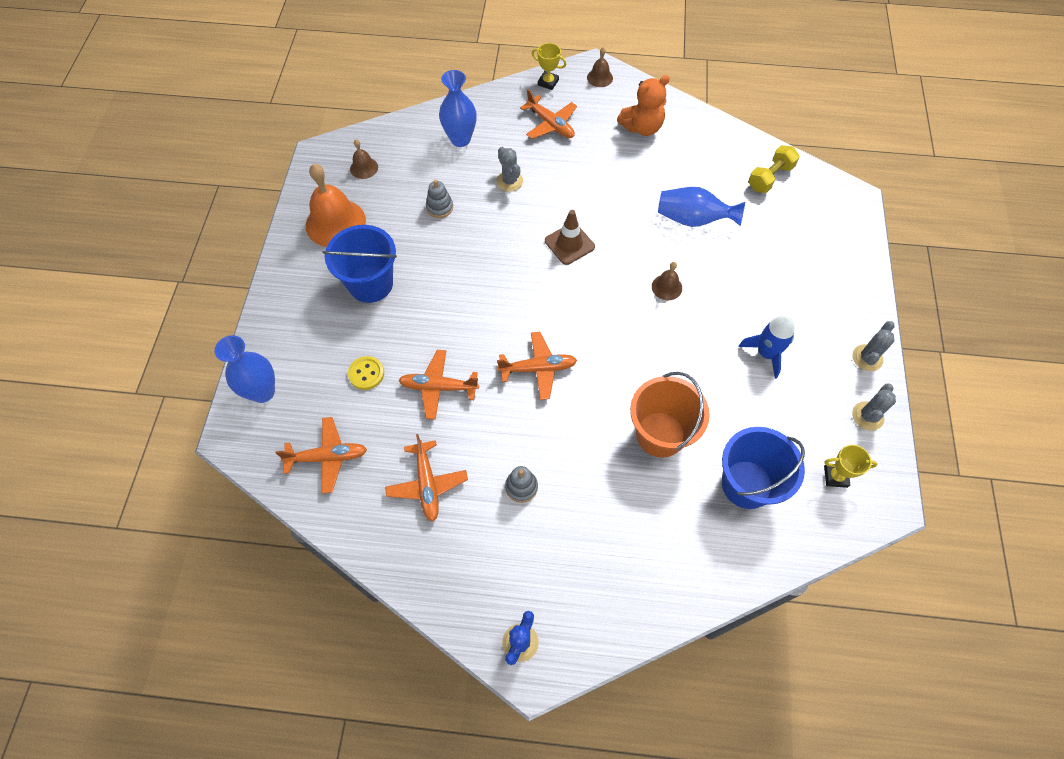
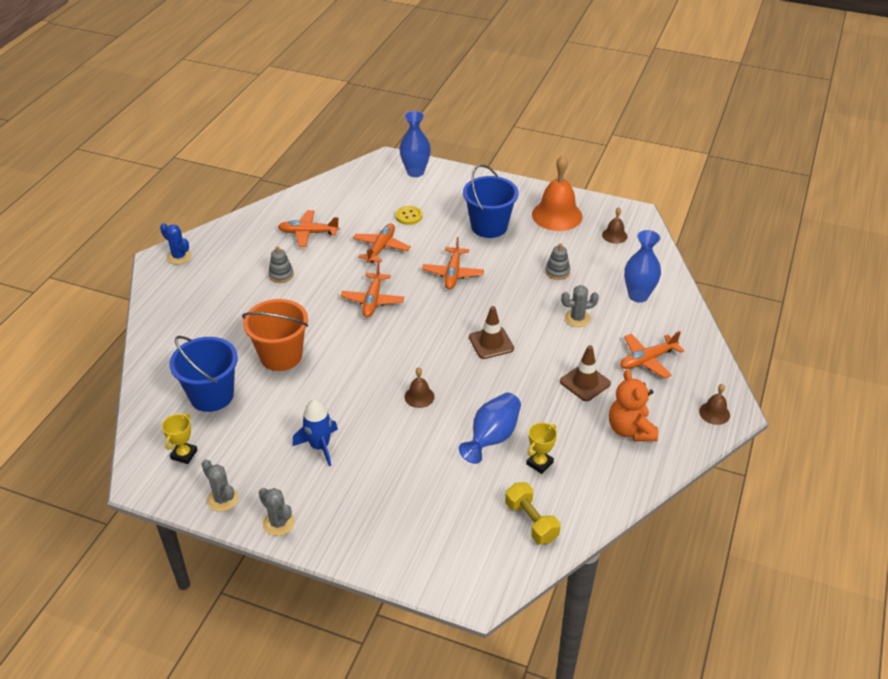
camera: 105 degrees right, 20 degrees down
(327, 457) = (352, 194): orange plane -> orange plane (453, 274)
(548, 82) = (710, 370): yellow trophy -> yellow trophy (539, 463)
(597, 164) = (585, 382): none -> brown traffic cone

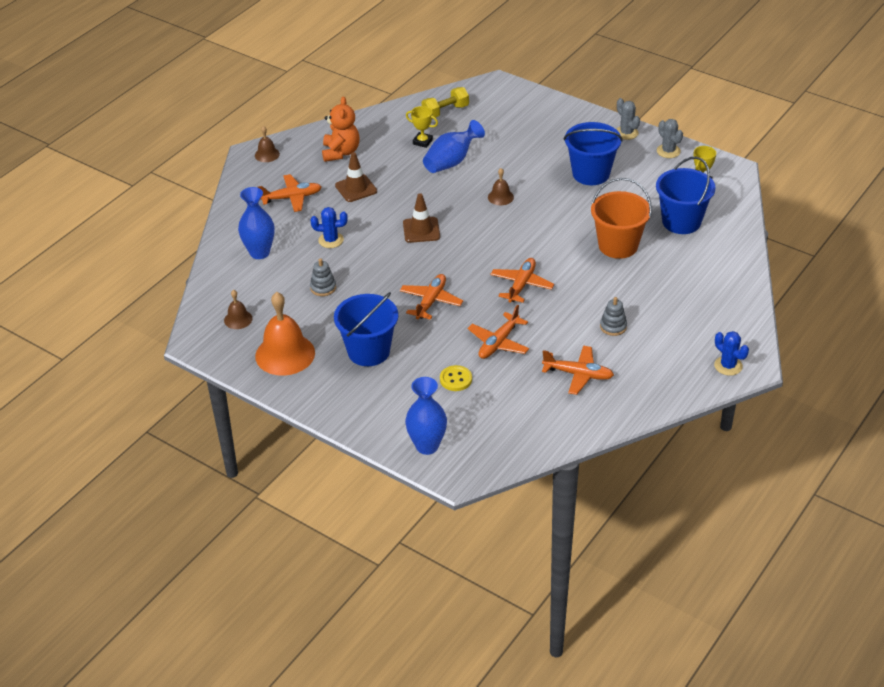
camera: 165 degrees left, 0 degrees up
(319, 446) = (591, 174): blue rocket -> blue bucket
(531, 522) = (445, 111): yellow dumbbell -> yellow dumbbell turned 75 degrees clockwise
(539, 463) = (422, 142): yellow trophy -> yellow trophy turned 60 degrees clockwise
(577, 318) = (331, 240): grey cactus -> blue cactus

